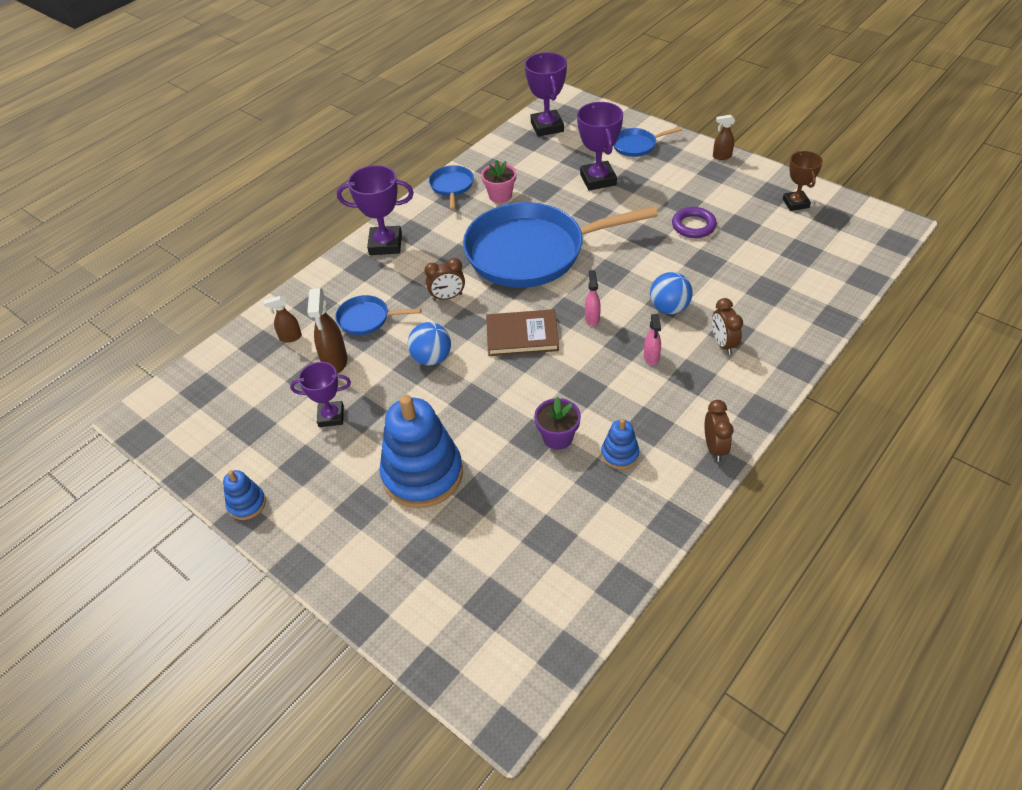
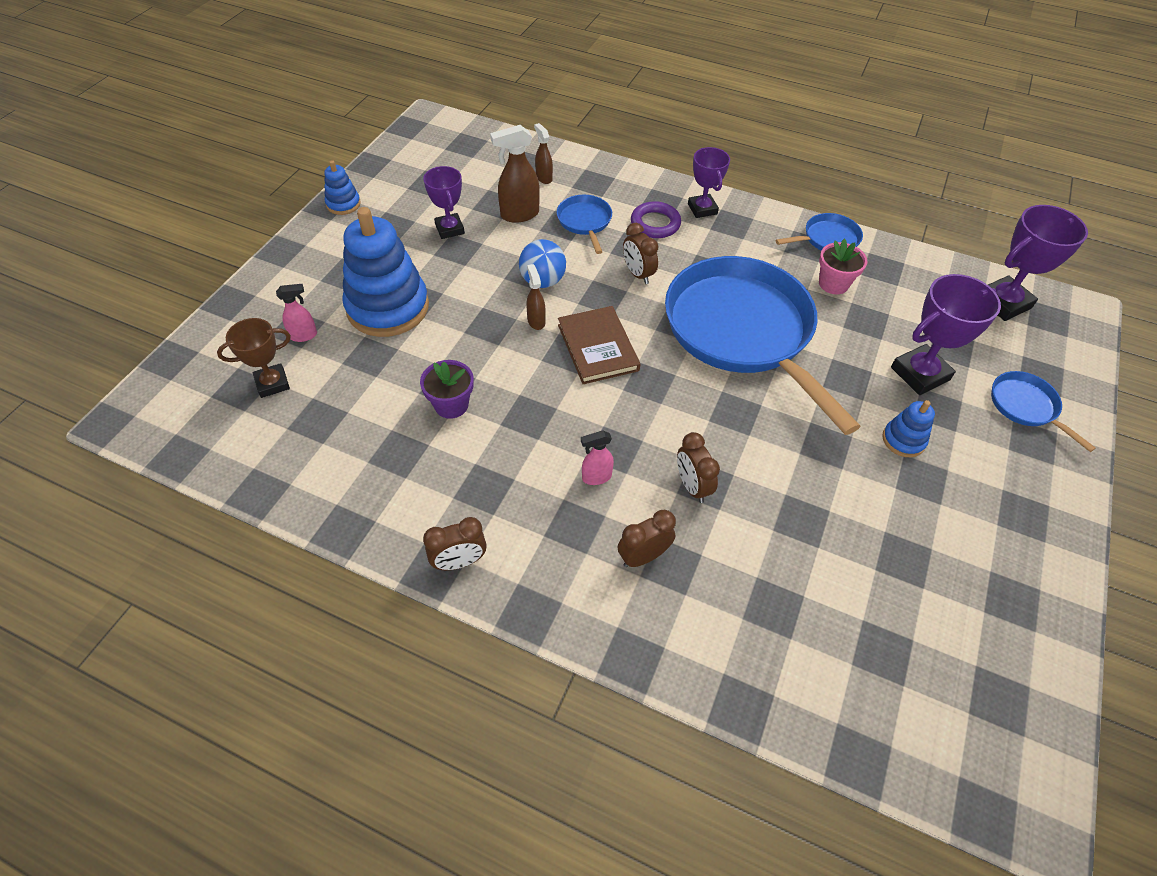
camera: 70 degrees right, 5 degrees up
(385, 244) = (702, 209): purple trophy -> purple trophy, size x0.66
(592, 318) = (646, 407): pink spray bottle -> pink spray bottle (304, 335)
(620, 454) = (435, 465): blue stacking toy -> blue stacking toy (903, 440)
(669, 308) = (692, 486): blue ball -> brown clock
(693, 226) = (875, 497): purple ring -> purple ring (655, 224)
(721, 156) = (1067, 518): brown spray bottle -> brown spray bottle (536, 321)
(795, 203) = (1004, 637): brown trophy -> brown trophy (272, 383)

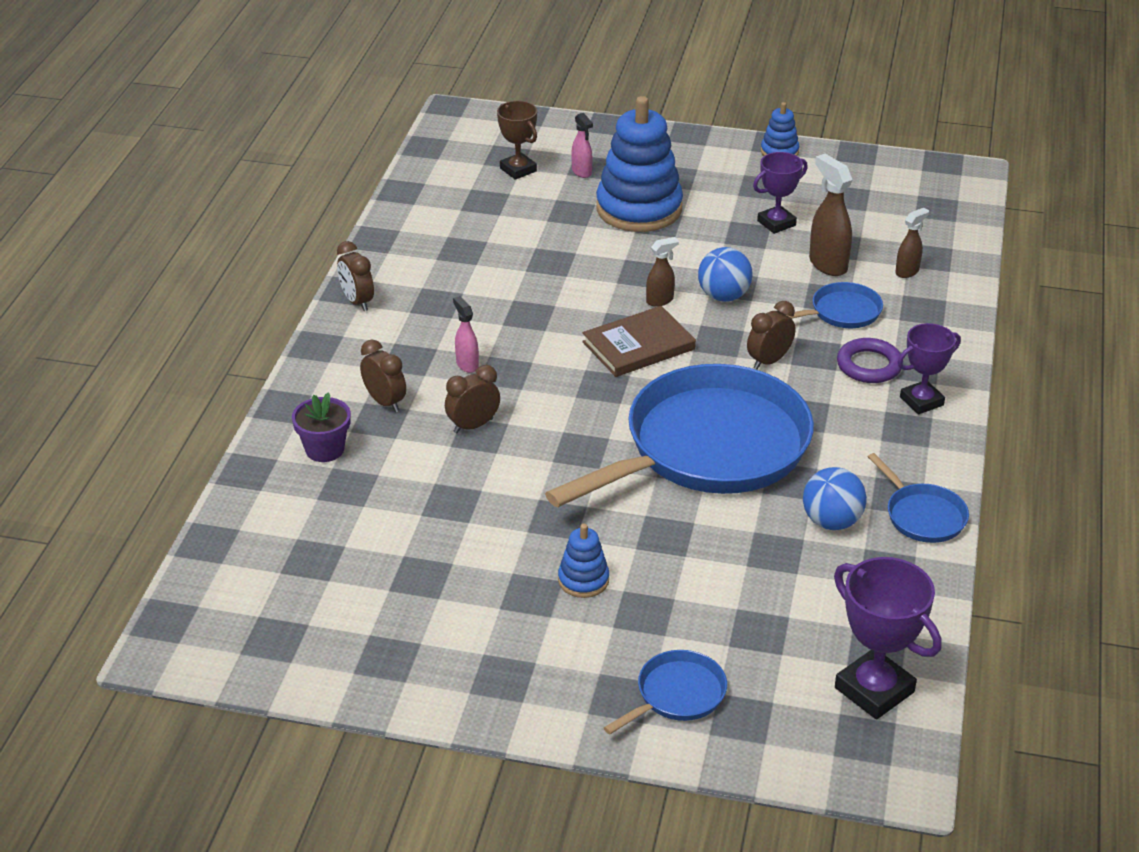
camera: 80 degrees right, 15 degrees down
(451, 405) = (527, 268): purple flower pot -> purple flower pot (325, 449)
(833, 284) = (831, 522): pink flower pot -> blue ball
(920, 374) = (697, 598): purple trophy -> none

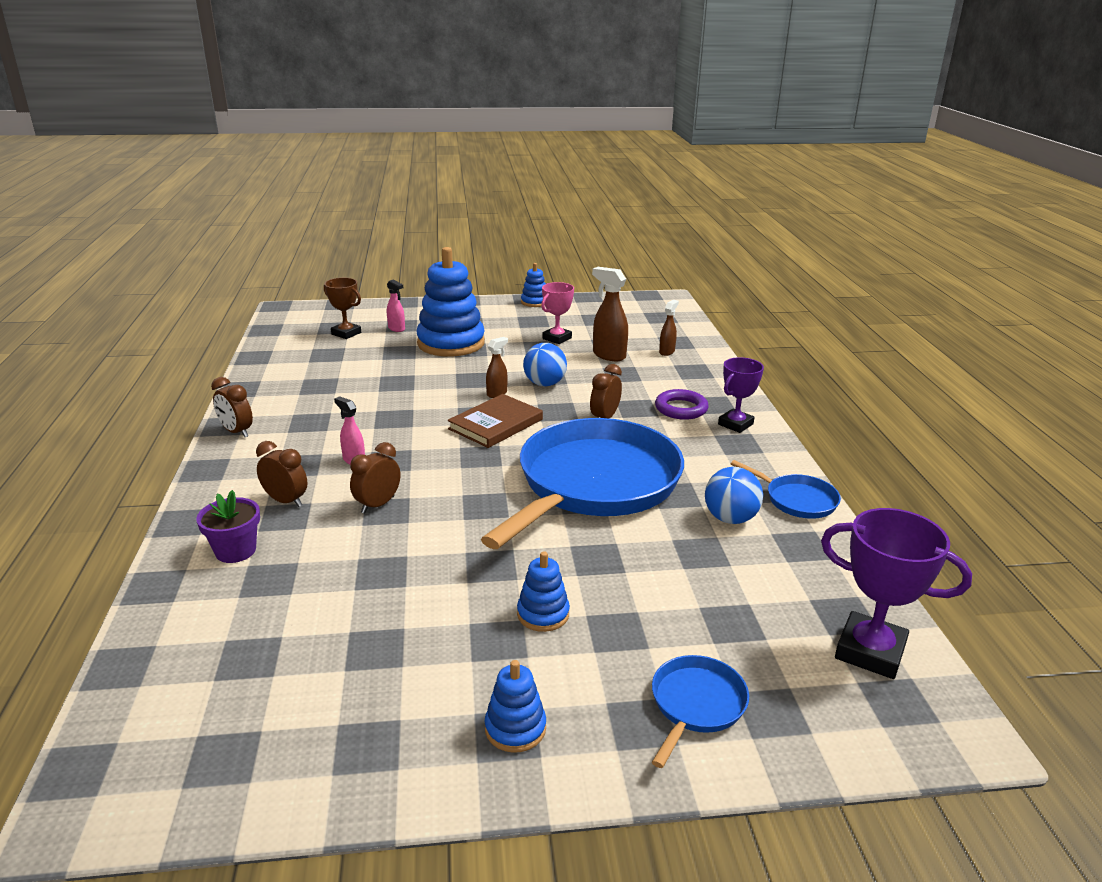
camera: 20 degrees left, 10 degrees down
(511, 674) = (515, 728): none -> blue stacking toy
(776, 223) = (557, 338): purple trophy -> pink trophy
(842, 312) = (638, 380): blue pan -> none

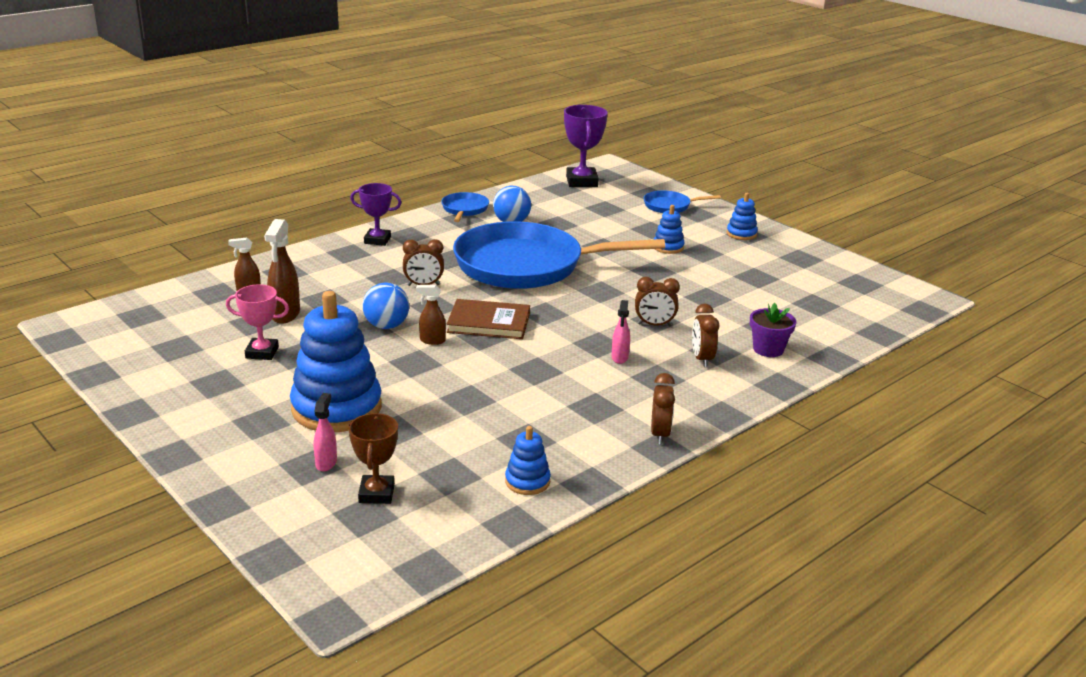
camera: 125 degrees left, 0 degrees up
(534, 302) = (143, 402): blue stacking toy -> blue stacking toy (527, 481)
(681, 409) = (372, 262): purple ring -> none

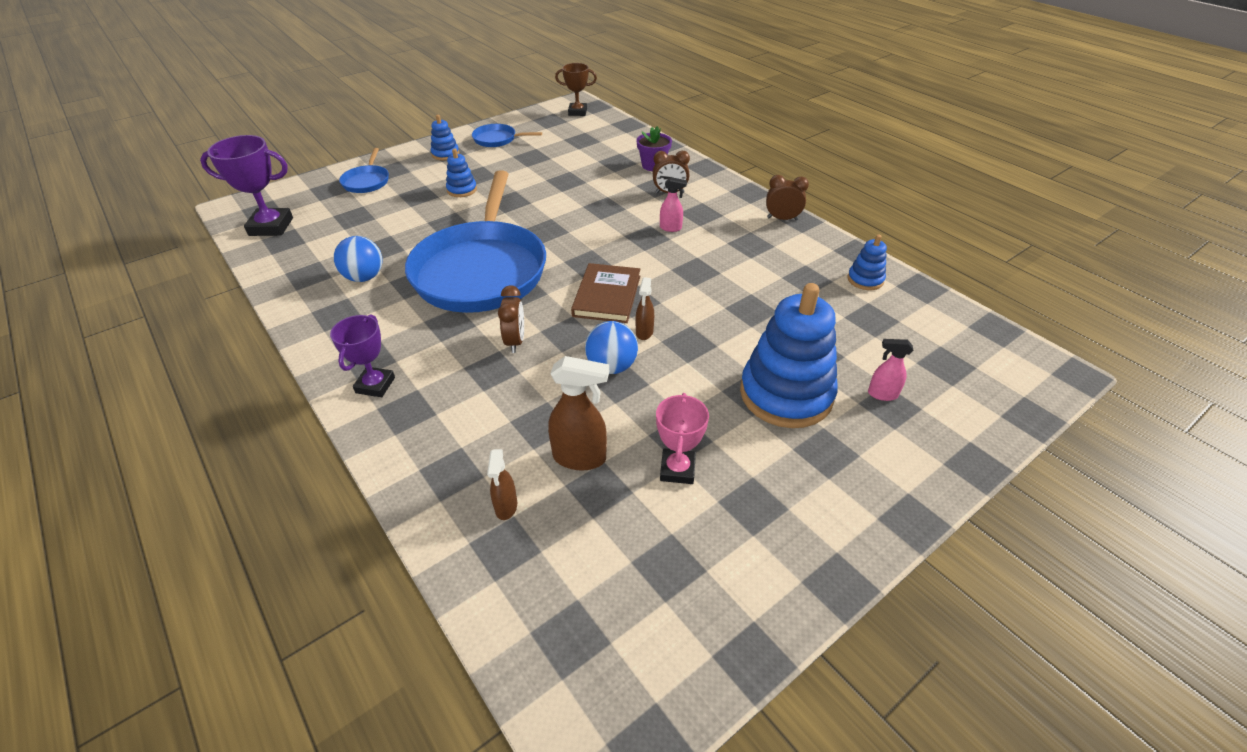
camera: 85 degrees left, 15 degrees up
(376, 493) = (914, 359): brown trophy -> brown trophy (577, 112)
(464, 209) = (309, 312): blue pan -> blue pan (497, 139)
(654, 325) = (613, 208): brown clock -> none

